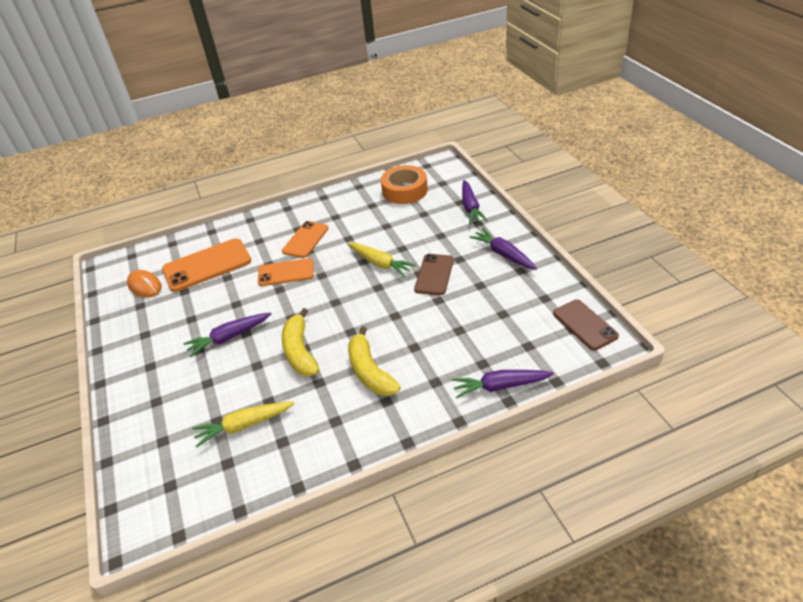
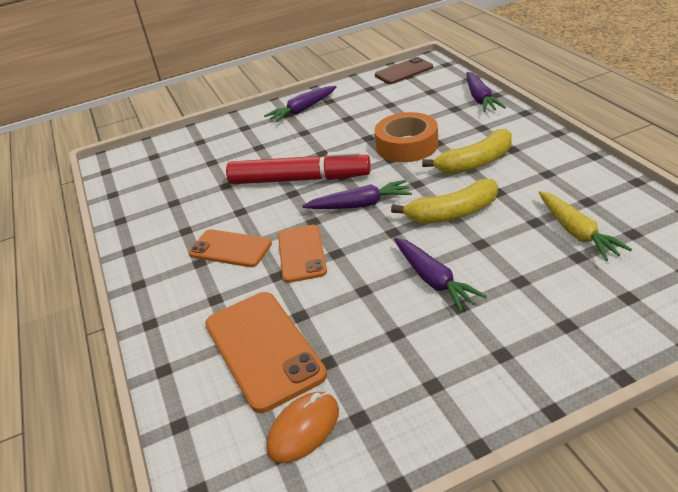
camera: 90 degrees left, 5 degrees down
(380, 263) = (299, 180): yellow carrot -> red marker
(404, 190) = (154, 181): orange tape -> orange tape (407, 145)
(434, 274) = (327, 143): brown phone -> none
(470, 207) = (213, 134): purple carrot -> purple carrot (359, 205)

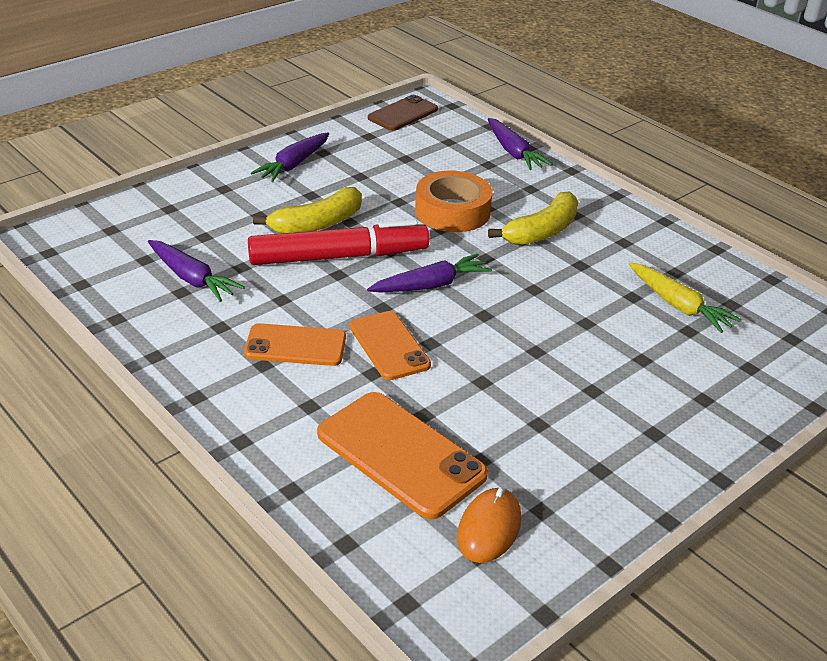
camera: 25 degrees left, 0 degrees up
(433, 280) = (553, 365): purple carrot -> purple carrot (192, 278)
(452, 213) = (541, 291): yellow banana -> yellow banana (317, 224)

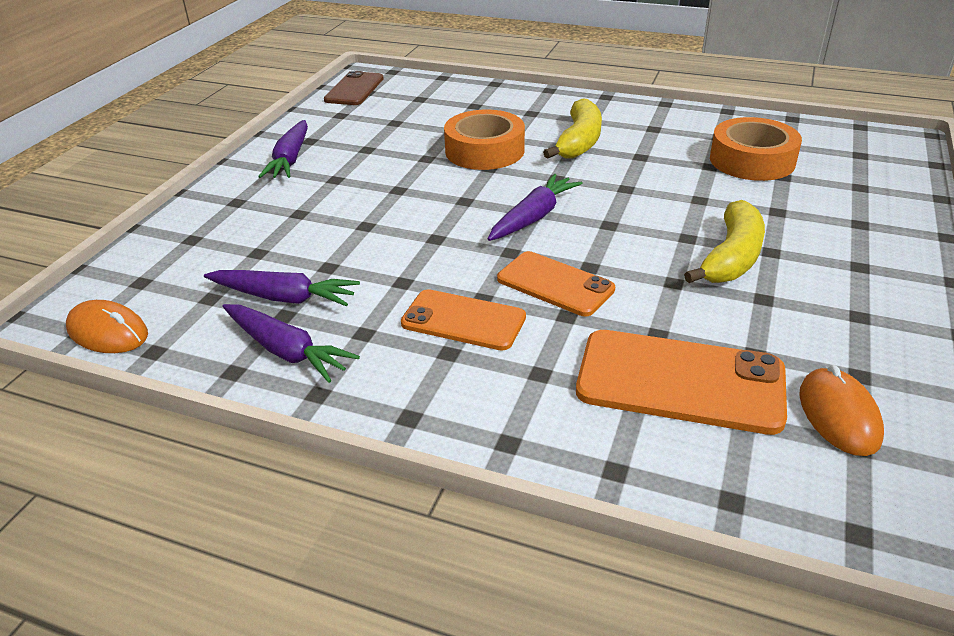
camera: 25 degrees left, 0 degrees up
(64, 259) = (108, 332): none -> orange mouse
(295, 346) = (463, 320): orange phone -> orange phone turned 45 degrees clockwise
(317, 224) = (368, 202): yellow banana -> yellow banana (731, 257)
(338, 257) = (420, 223): red marker -> none
(513, 152) = (486, 90): purple carrot -> purple carrot (286, 350)
(678, 305) = (752, 160): yellow carrot -> orange tape

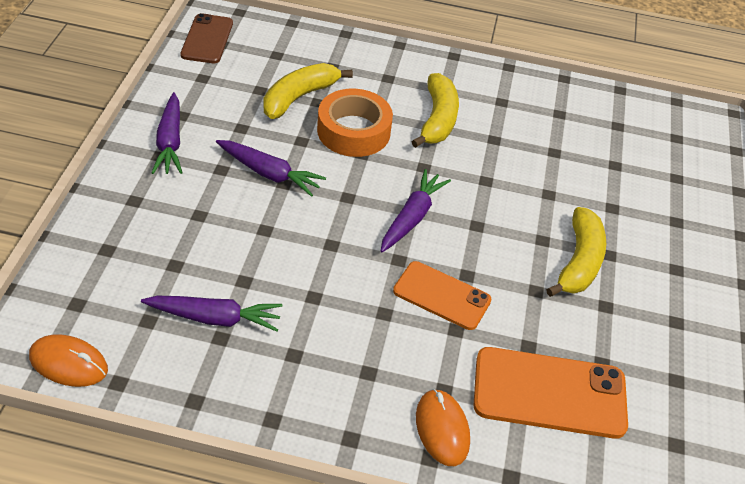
camera: 15 degrees left, 10 degrees up
(286, 350) = (233, 377): purple carrot -> purple carrot (269, 173)
(434, 127) = (299, 97): none -> yellow banana
(463, 320) = (373, 338): orange phone -> none
(752, 160) = (589, 145): orange tape -> none
(839, 415) = (662, 418): orange mouse -> orange mouse (442, 429)

